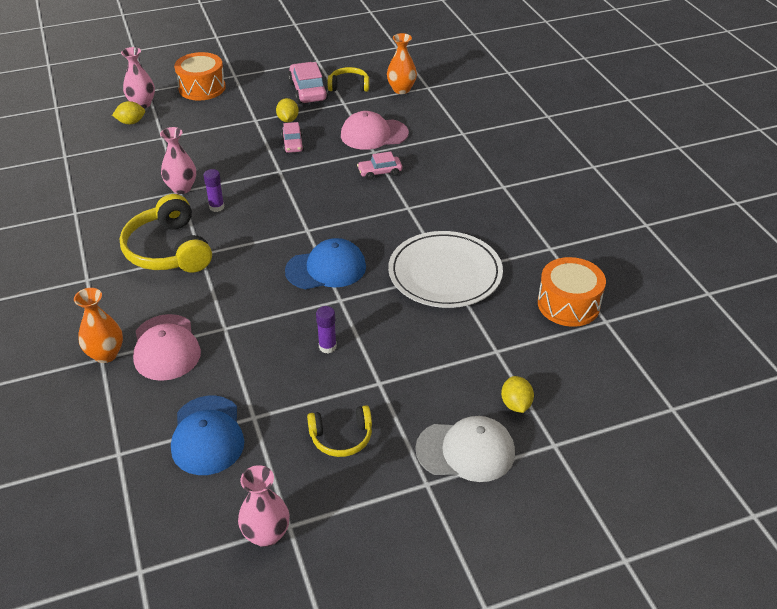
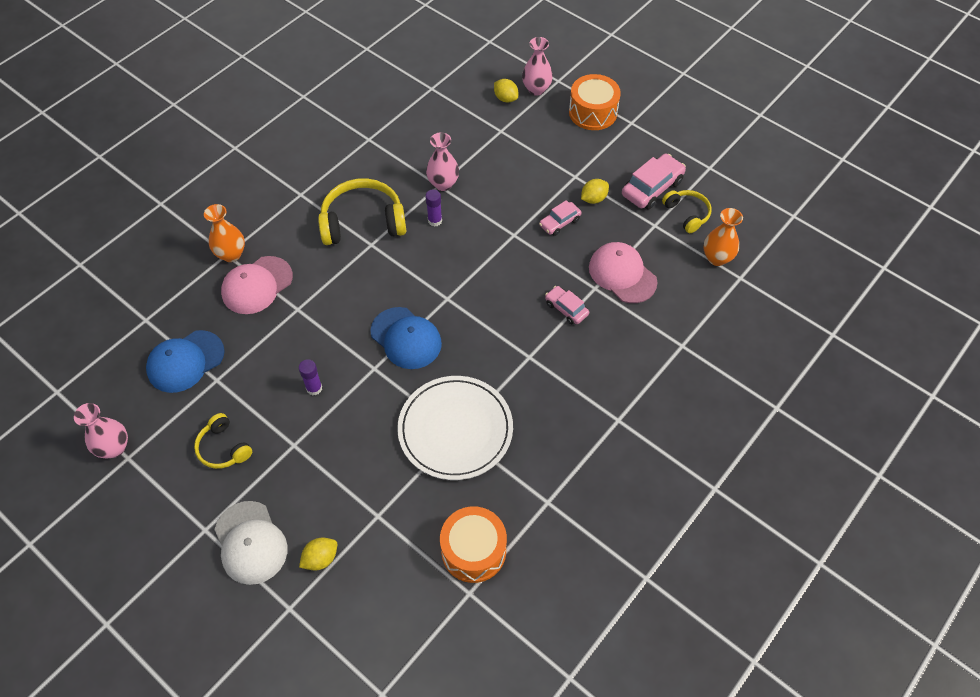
camera: 60 degrees right, 15 degrees up
(169, 250) = (363, 222): yellow headphones -> yellow headphones turned 45 degrees clockwise

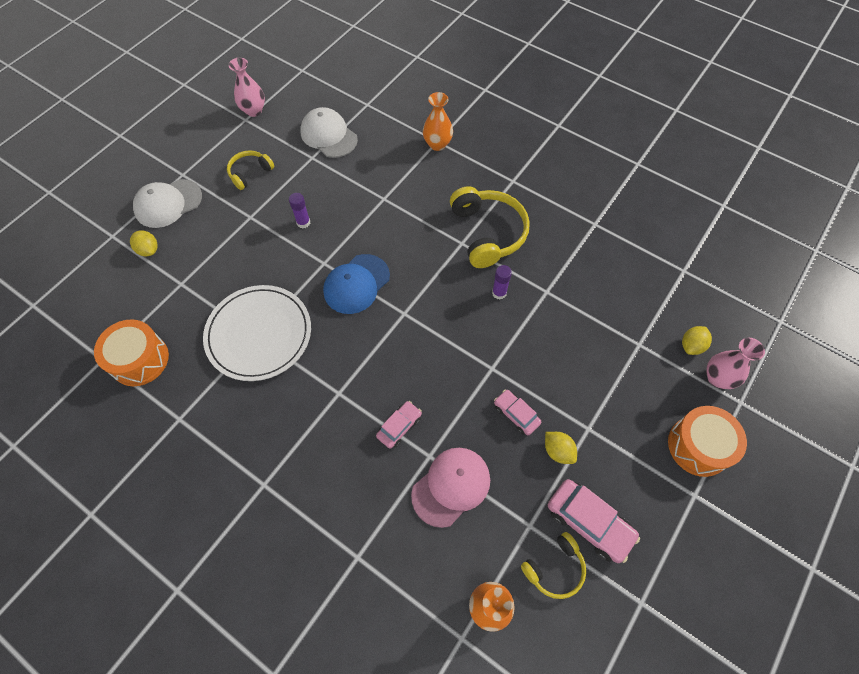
camera: 85 degrees right, 5 degrees up
(185, 361) = (328, 135): blue cap -> white cap
(257, 285) = (406, 167): pink cap -> none
(443, 184) = (549, 295): pink vase -> none

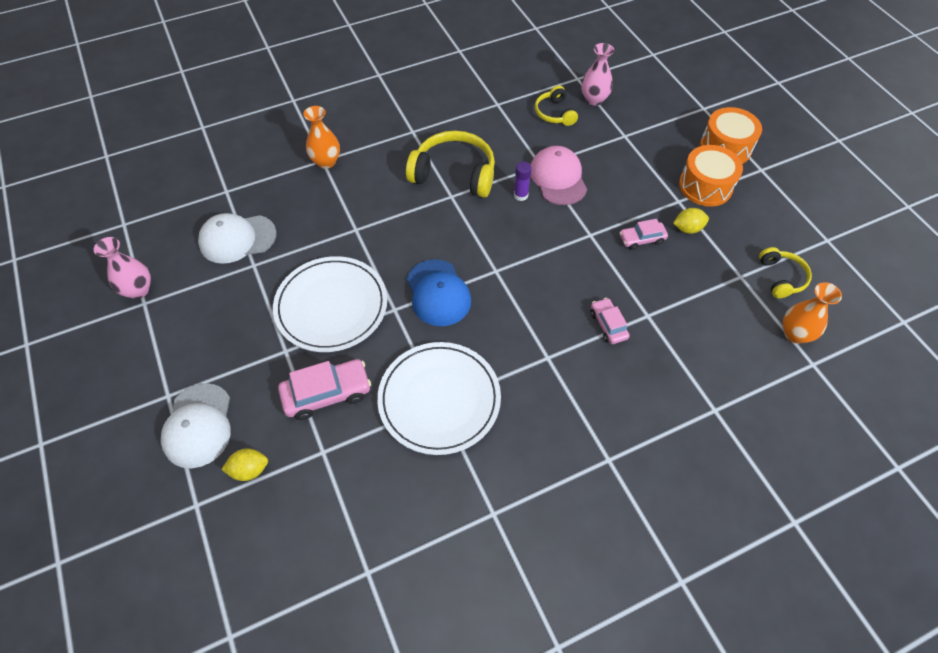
camera: 60 degrees left, 5 degrees down
(139, 360) = (394, 530): orange drum -> orange drum (705, 186)
(250, 173) = (225, 328): yellow headphones -> yellow headphones (555, 113)
(303, 222) = (331, 306): purple glue stick -> white plate
(451, 486) = (683, 312): pink cap -> pink cap (558, 178)
(589, 522) = (754, 239): pink car -> pink car (327, 393)
(691, 346) = (643, 108): yellow lemon -> none
(717, 378) = (678, 109): pink vase -> pink vase (594, 99)

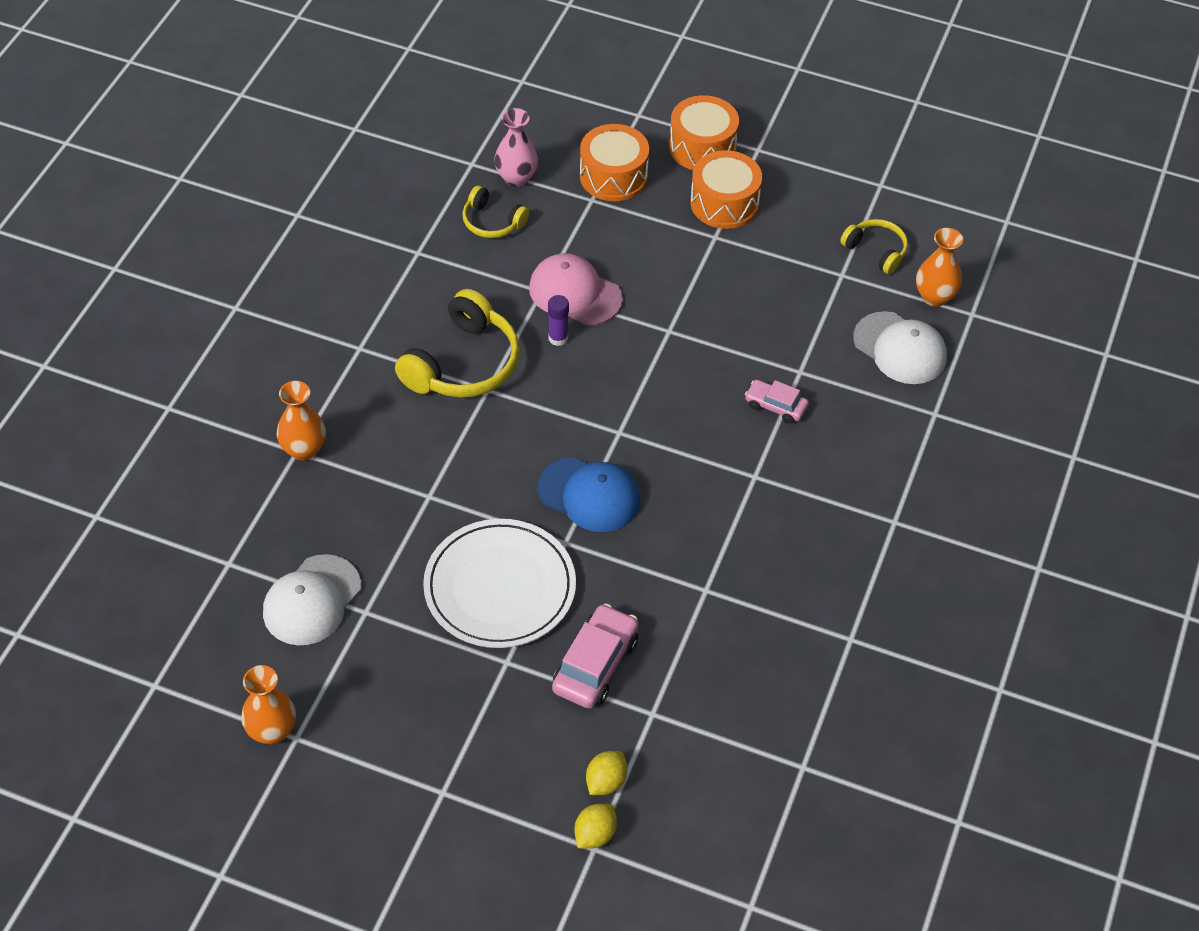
camera: 45 degrees left, 5 degrees down
(138, 290) = (272, 731): pink vase -> orange vase
(198, 425) = (509, 790): white cap -> white cap (900, 348)
(439, 399) = (702, 587): white plate -> none
(454, 174) = (463, 363): yellow headphones -> yellow headphones turned 150 degrees clockwise
(642, 239) = (721, 301): pink car -> none
(651, 131) = (613, 176): none -> orange drum
(687, 228) = (751, 260): yellow lemon -> yellow lemon (595, 834)

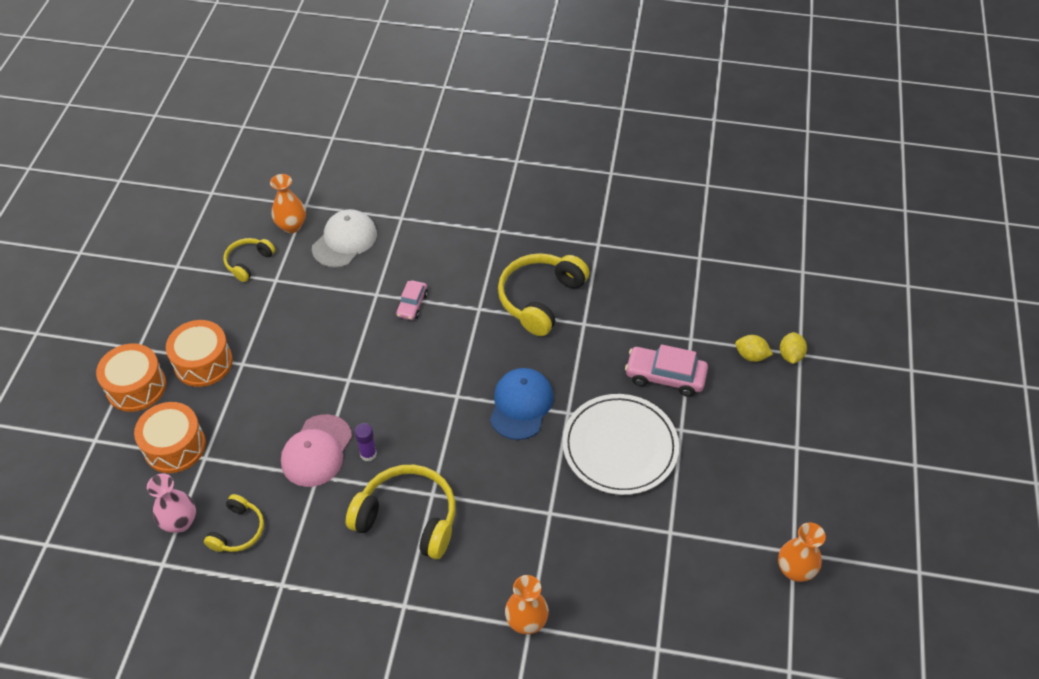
camera: 100 degrees left, 0 degrees up
(312, 600) = (673, 573): white cap -> none
(595, 834) = (790, 355): yellow lemon -> yellow lemon turned 75 degrees clockwise
(759, 548) = (540, 299): none -> yellow headphones

